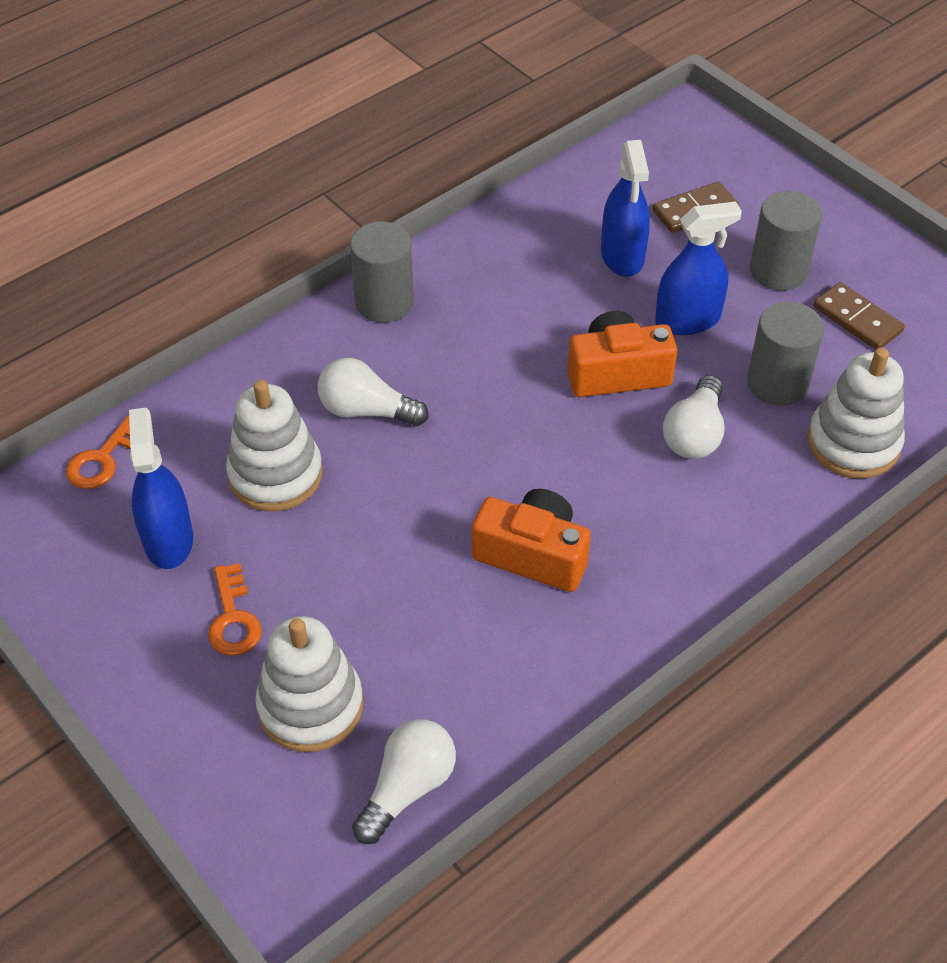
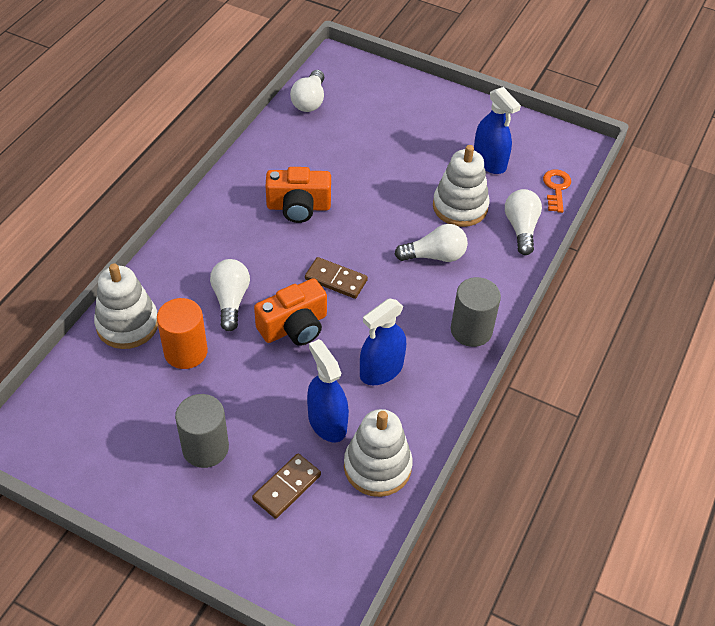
camera: 155 degrees right, 0 degrees up
(211, 413) = (521, 228): none -> white light bulb
(233, 618) = (431, 139): orange key -> none
(310, 706) = (371, 117): white stacking toy -> white stacking toy (377, 467)
(687, 320) = (261, 382): blue spray bottle -> blue spray bottle (381, 370)
(777, 383) = (185, 352): grey cylinder -> orange cylinder
(857, 319) = (137, 422): brown domino -> brown domino (336, 280)

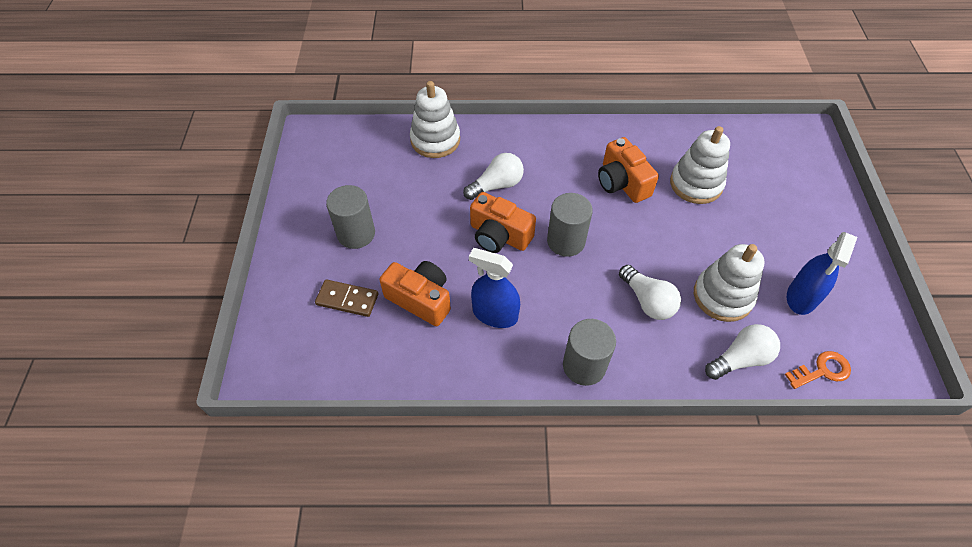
camera: 65 degrees right, 5 degrees up
(185, 352) = (432, 182): orange cylinder -> none
(309, 101) = (743, 137): white light bulb -> none
(327, 422) = (420, 299): blue spray bottle -> orange camera
(336, 280) = (566, 241): brown domino -> grey cylinder
(377, 467) = (397, 353): white stacking toy -> white stacking toy (696, 184)

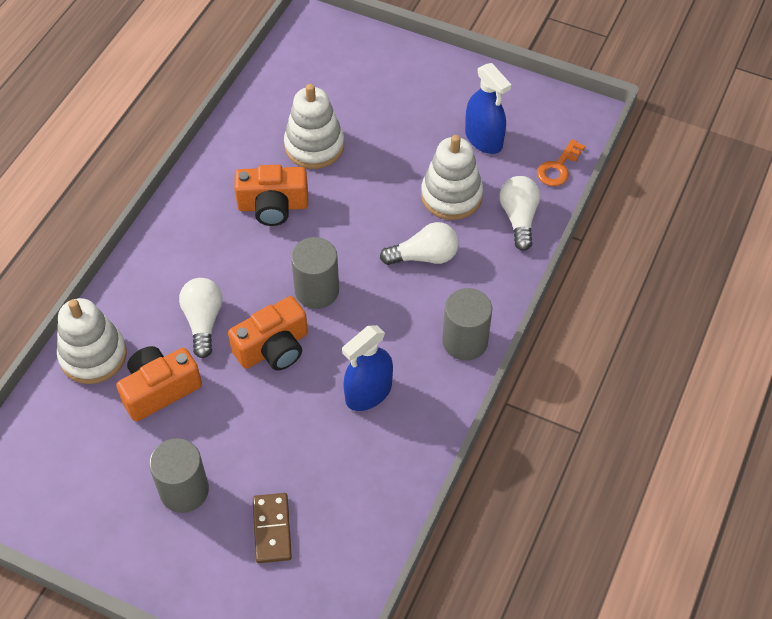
camera: 65 degrees left, 0 degrees up
(347, 299) = (272, 529): brown domino -> brown domino turned 45 degrees counterclockwise
(420, 299) = (312, 455): orange camera -> orange camera (159, 389)
(822, 370) = (558, 167): orange key -> orange key turned 150 degrees counterclockwise

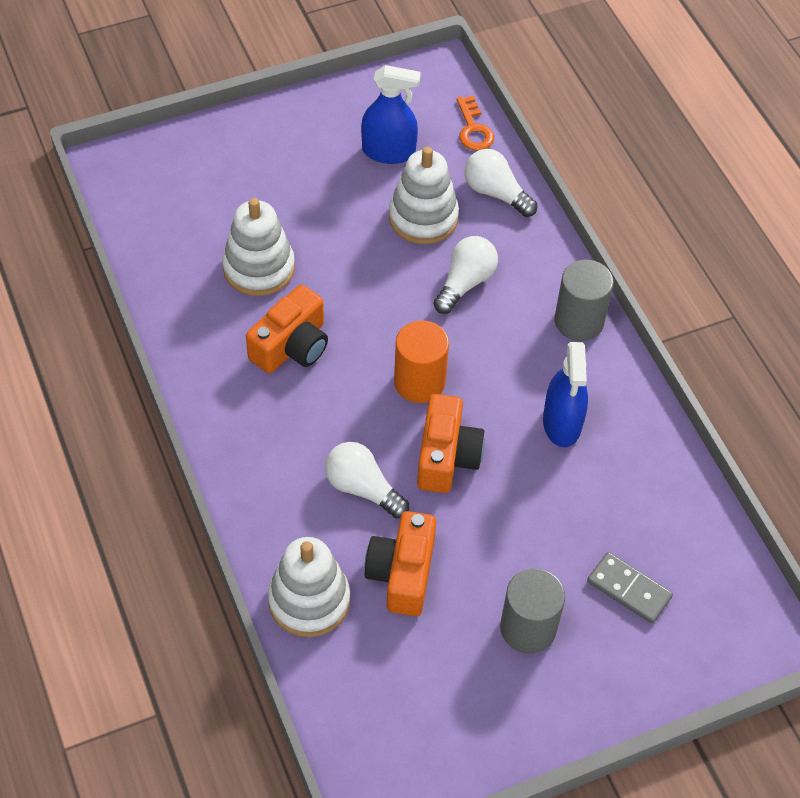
camera: 50 degrees left, 0 degrees up
(272, 529) = (628, 589): brown domino -> grey domino
(317, 291) = (419, 382): grey cylinder -> orange cylinder

